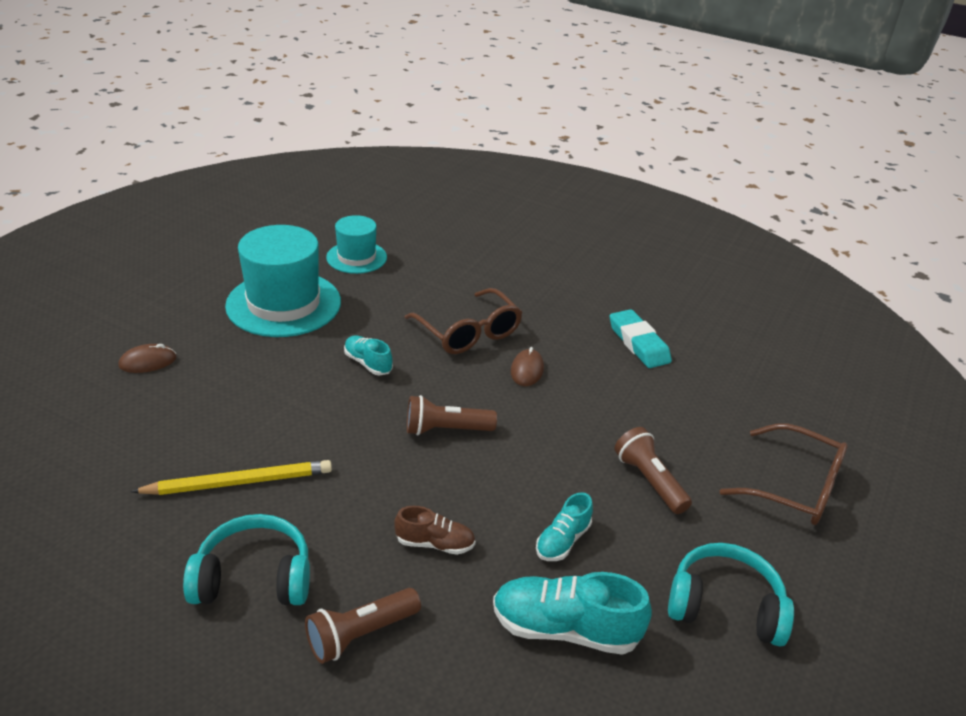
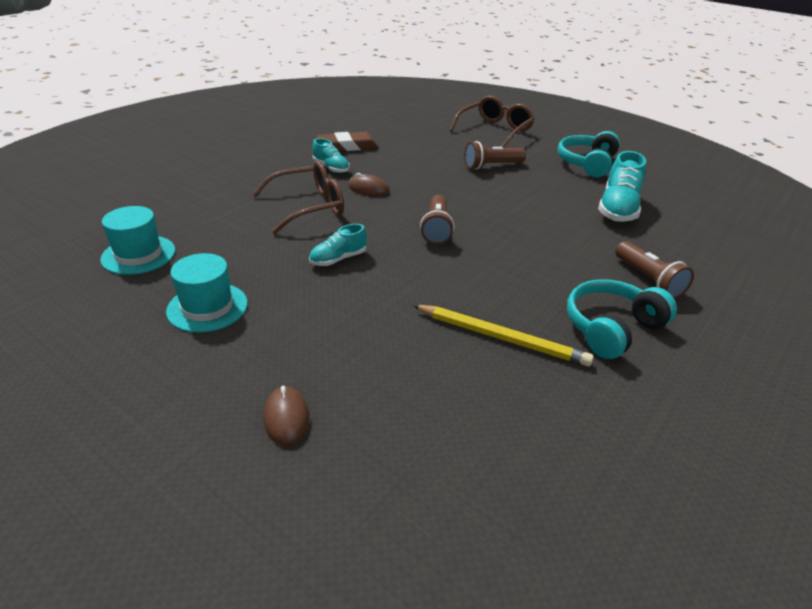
camera: 80 degrees left, 0 degrees up
(239, 482) = (501, 337): yellow pencil -> yellow pencil turned 120 degrees clockwise
(254, 577) = (611, 328): turquoise headphones -> turquoise headphones turned 45 degrees clockwise
(283, 304) = (207, 307): turquoise hat -> turquoise hat, size x0.58
(435, 543) = (559, 244): brown shoe -> none
(562, 540) = (547, 200): turquoise shoe -> turquoise shoe (331, 168)
(638, 343) = (347, 146): turquoise eraser -> brown eraser

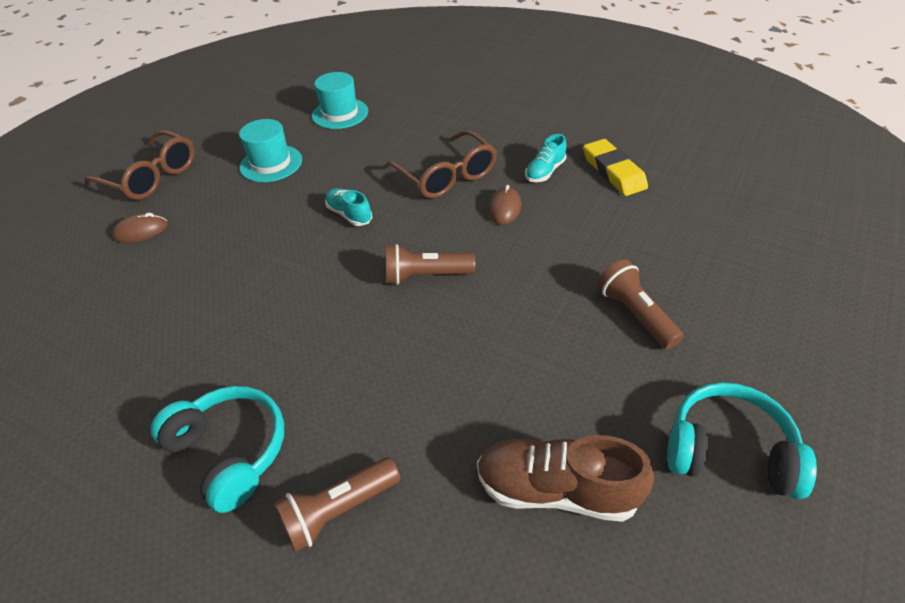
camera: 85 degrees right, 10 degrees up
(347, 146) = (613, 172): brown eraser -> yellow eraser
(495, 130) = (789, 309): brown glasses -> brown glasses (152, 177)
(501, 337) = (220, 347): yellow pencil -> none
(618, 208) = (556, 489): turquoise shoe -> brown shoe

